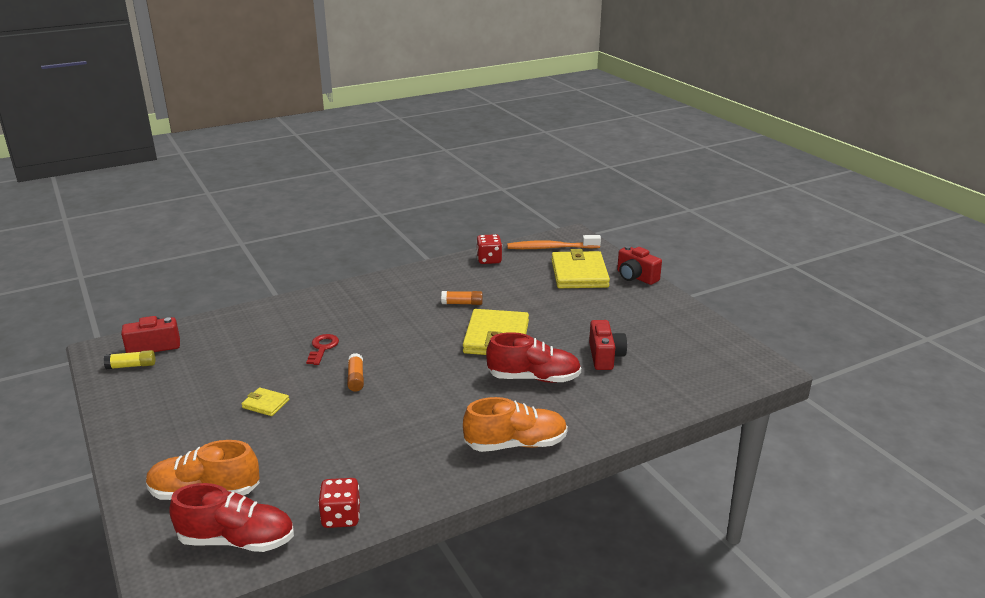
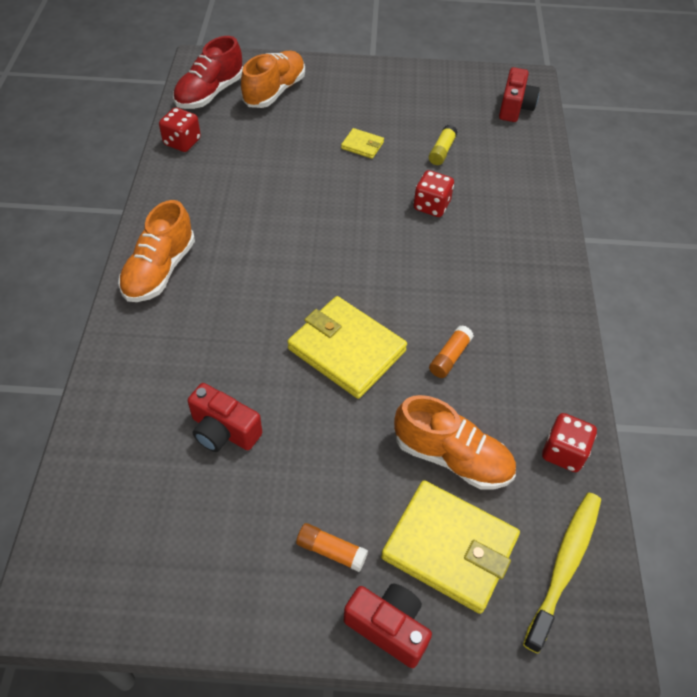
camera: 120 degrees right, 25 degrees up
(131, 366) = (487, 90): yellow glue stick -> yellow glue stick (442, 151)
(265, 404) = (362, 145): yellow wallet -> yellow wallet turned 60 degrees clockwise
(322, 348) = (431, 206): red key -> red dice
(356, 378) = (356, 209): orange glue stick -> orange glue stick (331, 551)
(529, 285) = (452, 457): none -> orange shoe
(533, 378) = (242, 339): red shoe -> none
(550, 248) = (564, 565): orange toothbrush -> yellow toothbrush
(635, 277) = (388, 627): red camera -> red camera turned 45 degrees clockwise

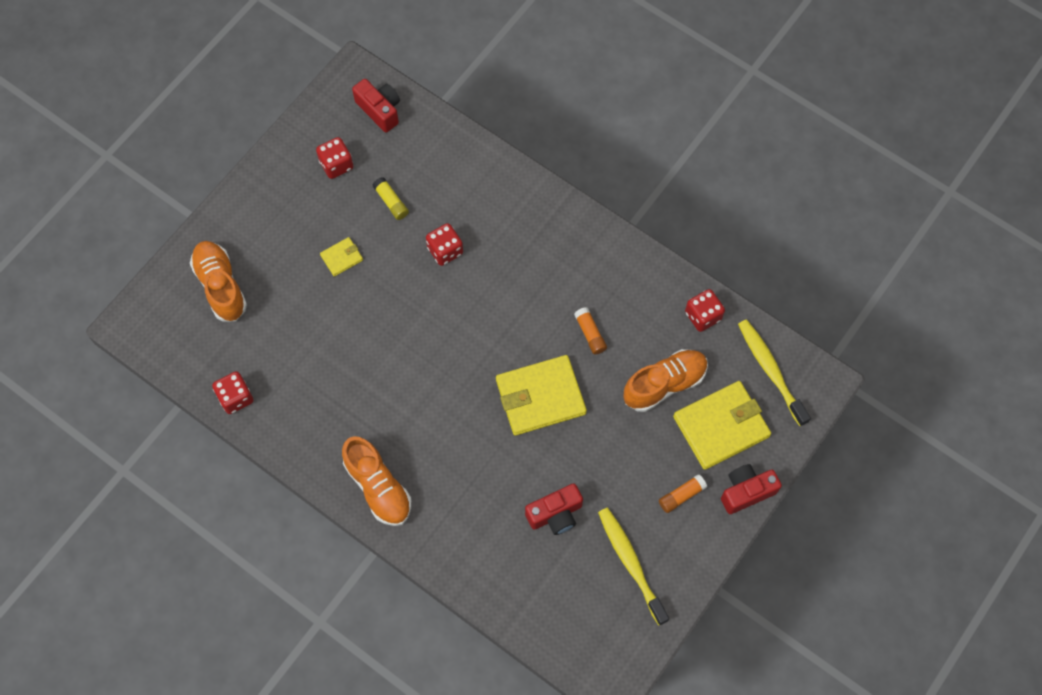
camera: 55 degrees left, 15 degrees up
(210, 93) = (184, 341): red shoe -> none
(210, 540) = (630, 563): none -> yellow toothbrush
(441, 105) = (336, 165): none -> red dice

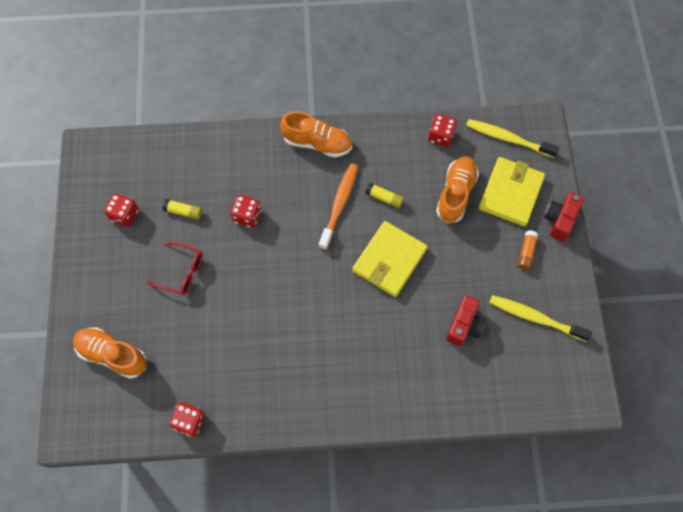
camera: 40 degrees left, 0 degrees up
(341, 257) = (182, 272): yellow wallet -> red glasses
(378, 487) = (339, 401): orange shoe -> orange shoe (317, 143)
(380, 110) = (124, 159): red camera -> none
(541, 306) = (339, 204): none -> orange toothbrush
(590, 334) = (384, 198): orange glue stick -> yellow glue stick

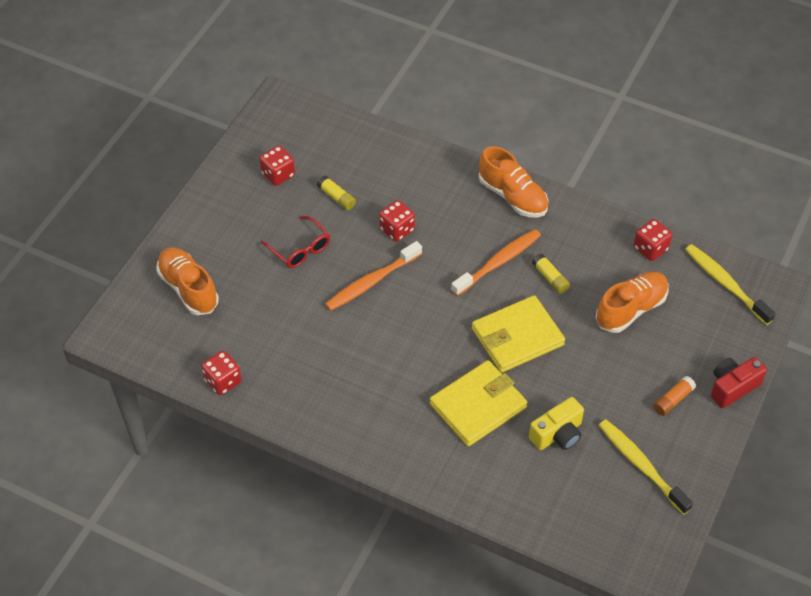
camera: 30 degrees right, 15 degrees down
(254, 272) = (371, 282): none -> orange toothbrush
(464, 325) = (557, 434): red camera -> yellow camera
(510, 193) = (693, 336): yellow wallet -> yellow wallet (478, 406)

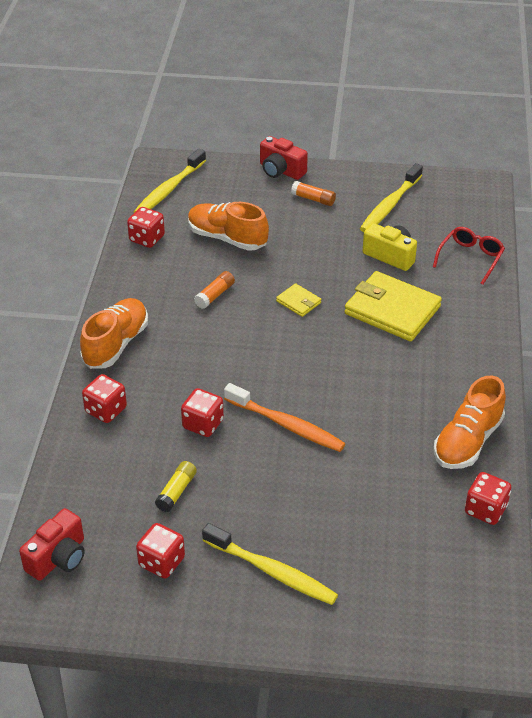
camera: 110 degrees left, 10 degrees down
(188, 289) = (382, 590): orange shoe -> orange shoe (467, 441)
(237, 232) = (272, 572): none -> yellow toothbrush
(300, 249) = (270, 501): red glasses -> red glasses (470, 258)
(310, 122) = (58, 558): none -> red camera
(439, 175) = (106, 410): none -> red dice
(498, 262) = (212, 335): orange toothbrush -> none
(517, 337) = (298, 302): yellow wallet -> yellow wallet, size x0.47
(550, 278) = (215, 295): yellow glue stick -> orange glue stick

